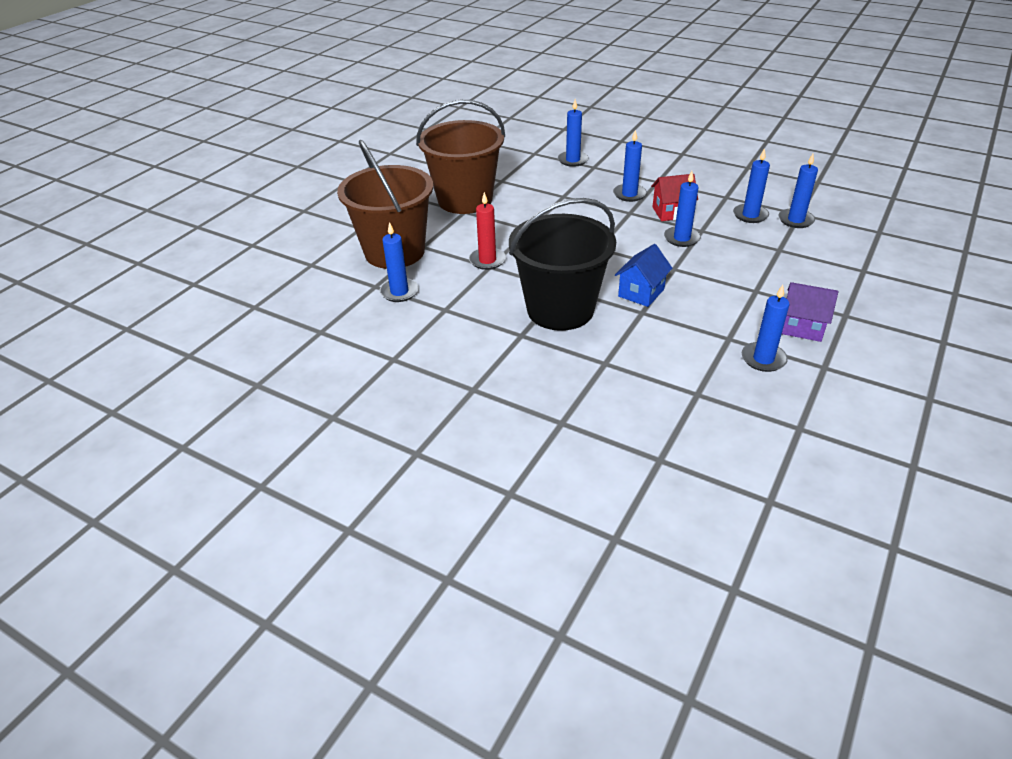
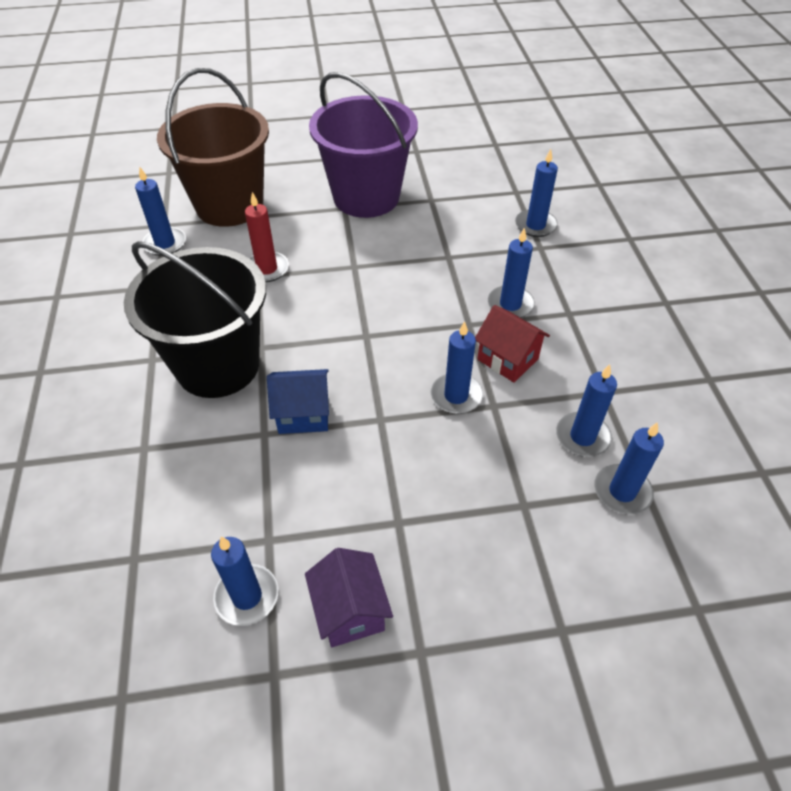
camera: 50 degrees right, 10 degrees up
(465, 200) = (366, 197): brown bucket -> purple bucket

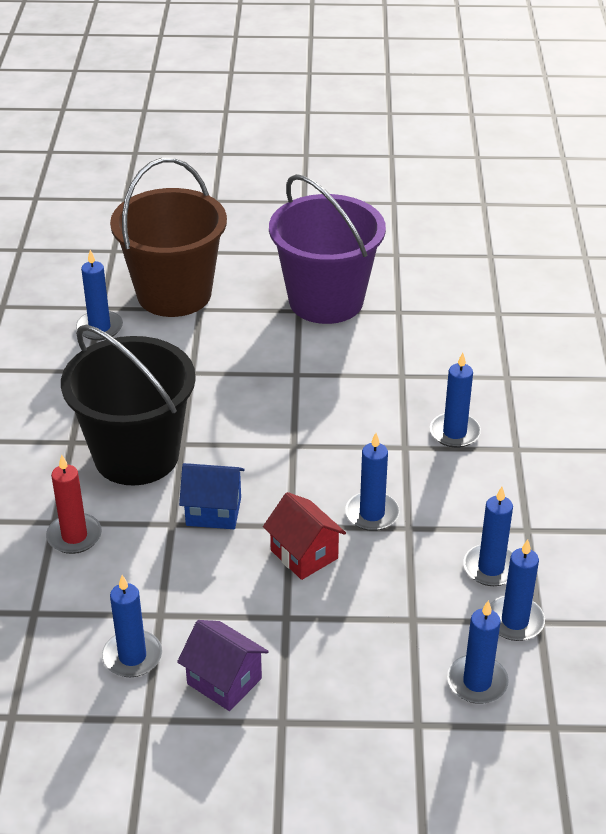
camera: 10 degrees right, 10 degrees down
(267, 269) = (202, 366): red candle -> red candle (74, 536)
(350, 611) = (224, 681): purple house -> purple house turned 45 degrees counterclockwise
(507, 359) = (435, 486): red house -> red house (304, 554)
(535, 225) = (508, 352): blue candle -> blue candle (477, 682)

